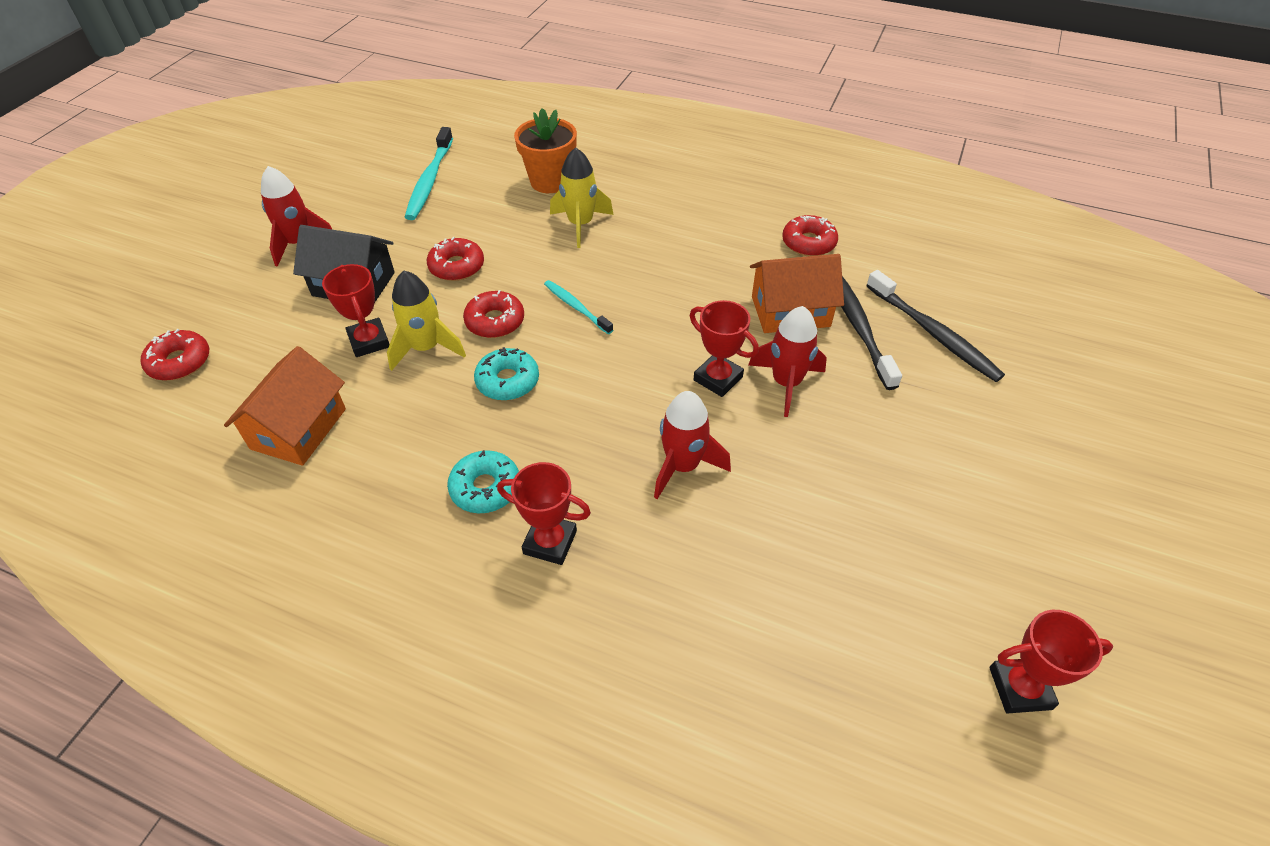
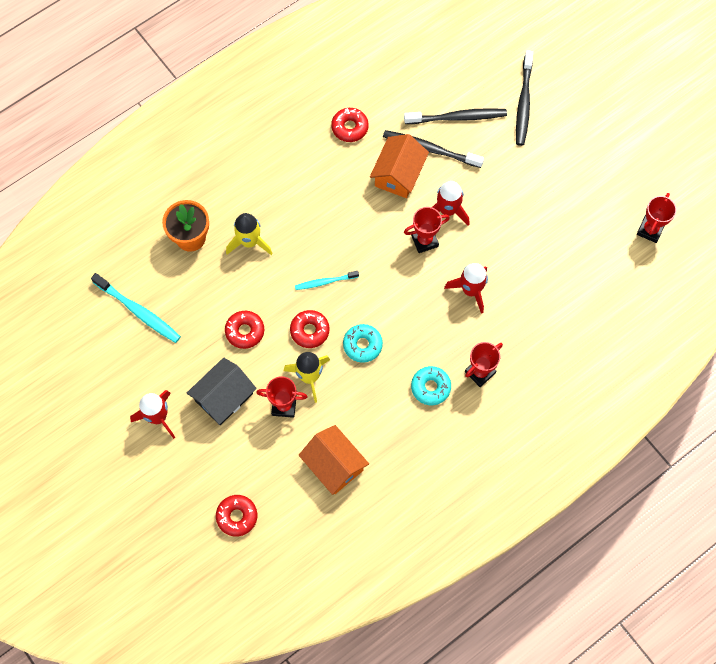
camera: 60 degrees left, 20 degrees up
(1037, 394) = (523, 103): none -> black toothbrush

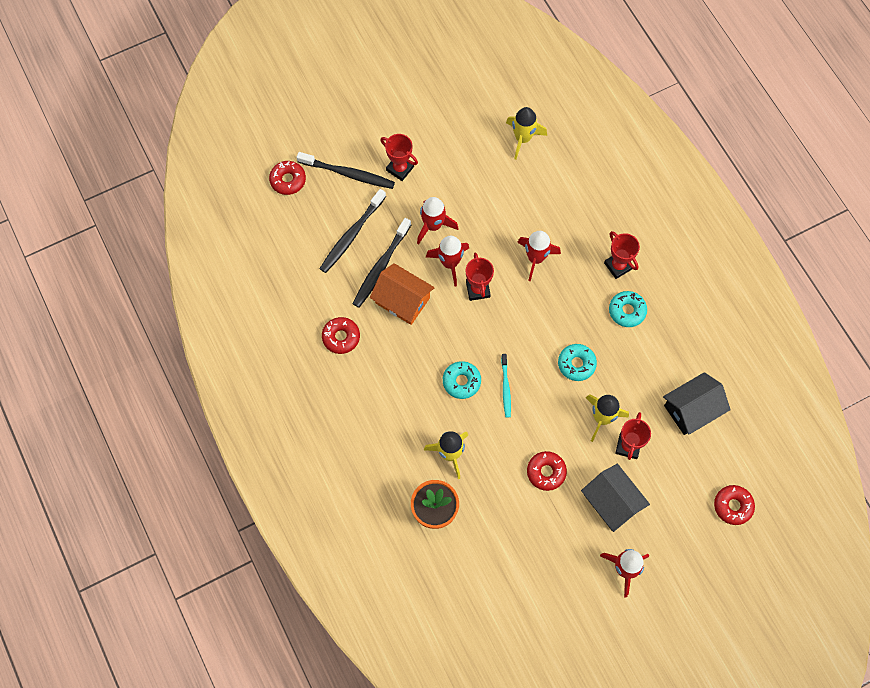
camera: 80 degrees left, 0 degrees up
(138, 311) = (508, 575): turquoise toothbrush -> none
(309, 331) = (555, 410): red donut -> red donut (288, 180)
(324, 241) = (461, 381): none -> turquoise donut
(334, 465) = (692, 409): orange house -> black house
(458, 117) = (351, 235): black toothbrush -> black toothbrush turned 150 degrees counterclockwise
(485, 189) = (433, 225): none -> red rocket
(605, 258) = (522, 138): none -> yellow rocket
(650, 230) = (501, 96): red trophy -> red trophy (400, 168)

